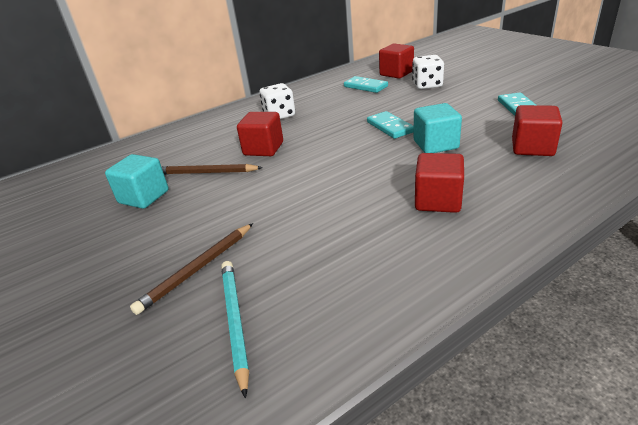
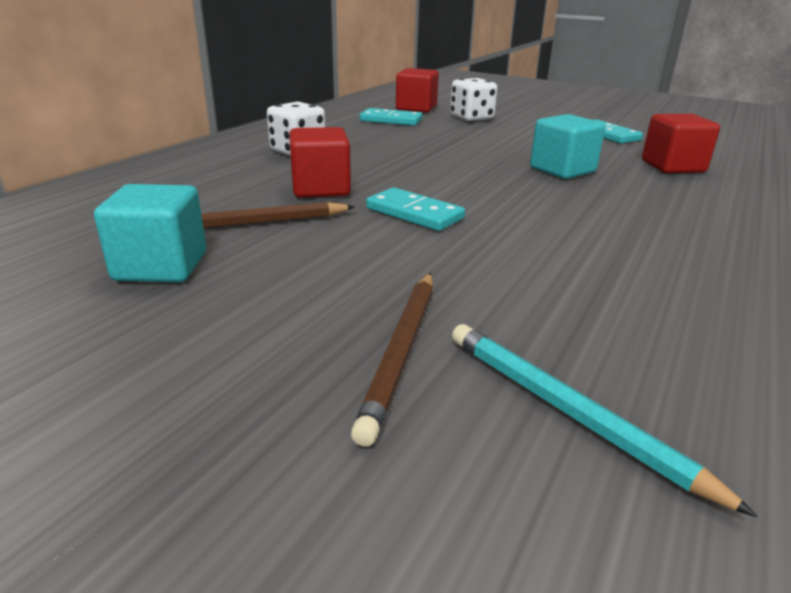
camera: 30 degrees left, 5 degrees down
(390, 127) = (480, 157): turquoise domino -> turquoise domino (414, 213)
(438, 200) = (645, 222): red cube -> none

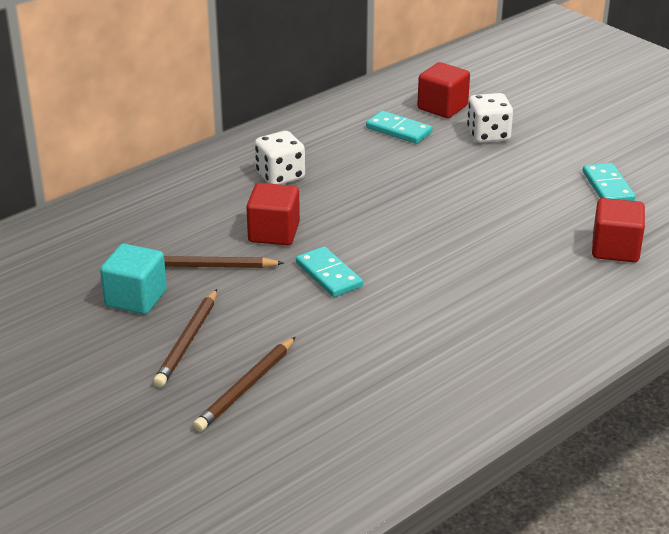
camera: 20 degrees right, 5 degrees up
(267, 305) = (188, 341): none -> brown pencil
(562, 170) = (500, 239): turquoise cube -> none
(568, 412) = (307, 437): turquoise pencil -> none

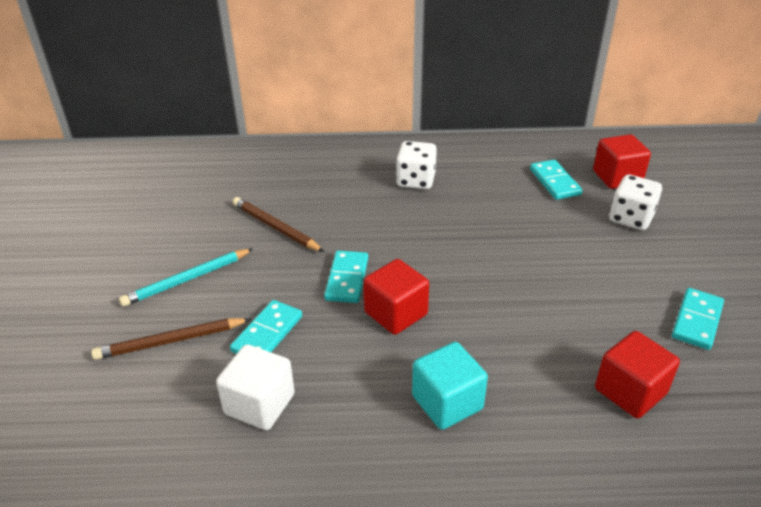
camera: 40 degrees right, 5 degrees up
(136, 298) = (202, 228): turquoise cube -> turquoise cube (447, 402)
(188, 341) = (187, 280): brown pencil -> turquoise pencil
(274, 233) = (353, 224): red cube -> red cube (396, 313)
(320, 341) = (267, 334): none -> turquoise domino
(383, 385) = (260, 404): none -> white cube

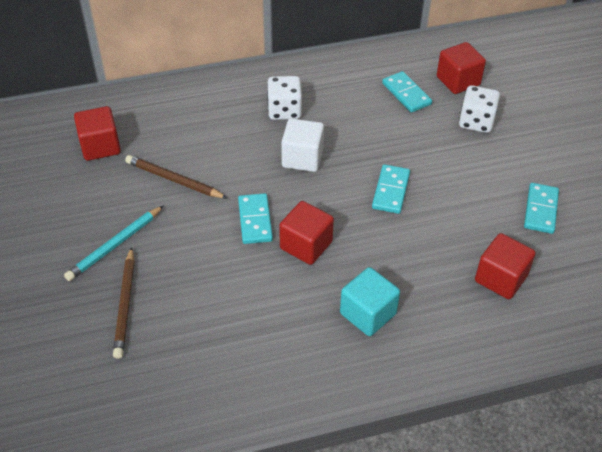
camera: 15 degrees left, 10 degrees up
(170, 341) = (125, 305): brown pencil -> brown pencil turned 60 degrees counterclockwise
(215, 187) = (100, 146): none -> red cube
(260, 404) = (222, 343): white cube -> white cube (302, 158)
(267, 334) = (205, 283): turquoise domino -> turquoise domino (391, 191)

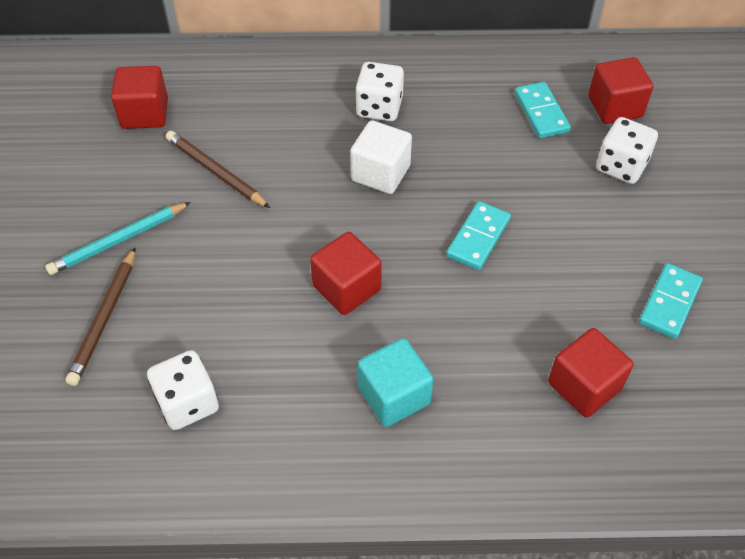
camera: 15 degrees right, 5 degrees up
(214, 352) = (187, 403): none -> white dice
(255, 220) = (295, 243): turquoise domino -> none

